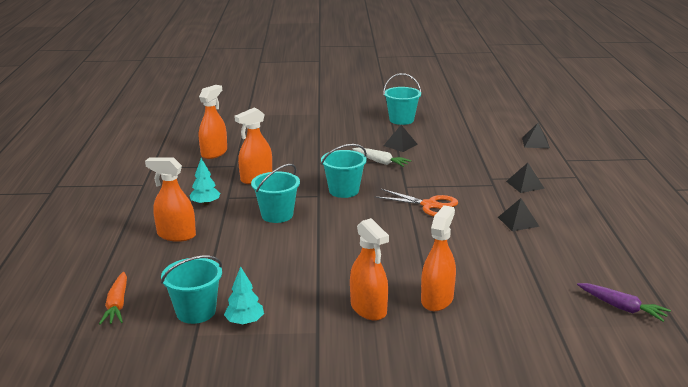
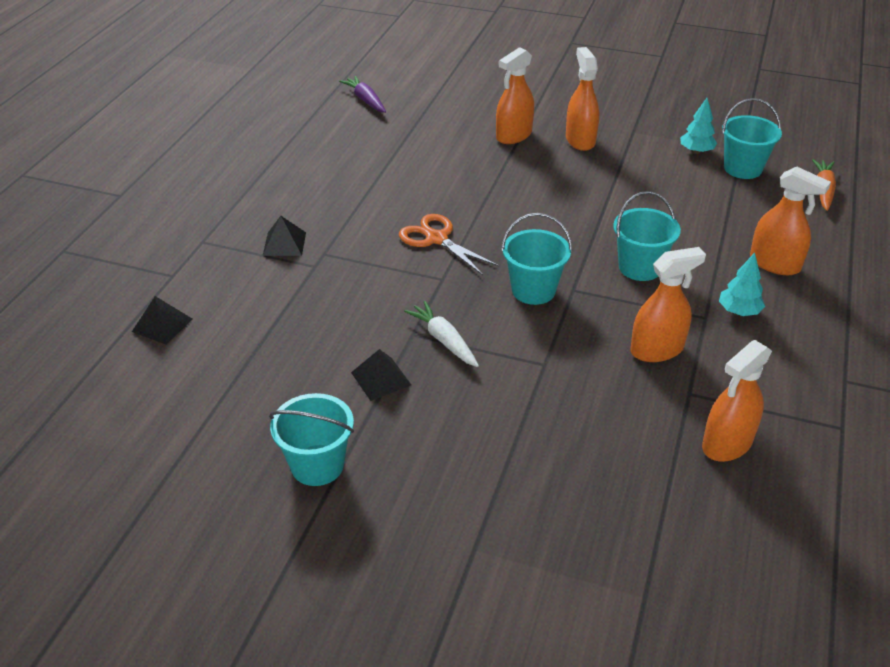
camera: 160 degrees left, 15 degrees up
(518, 221) = (356, 193): black pyramid -> none

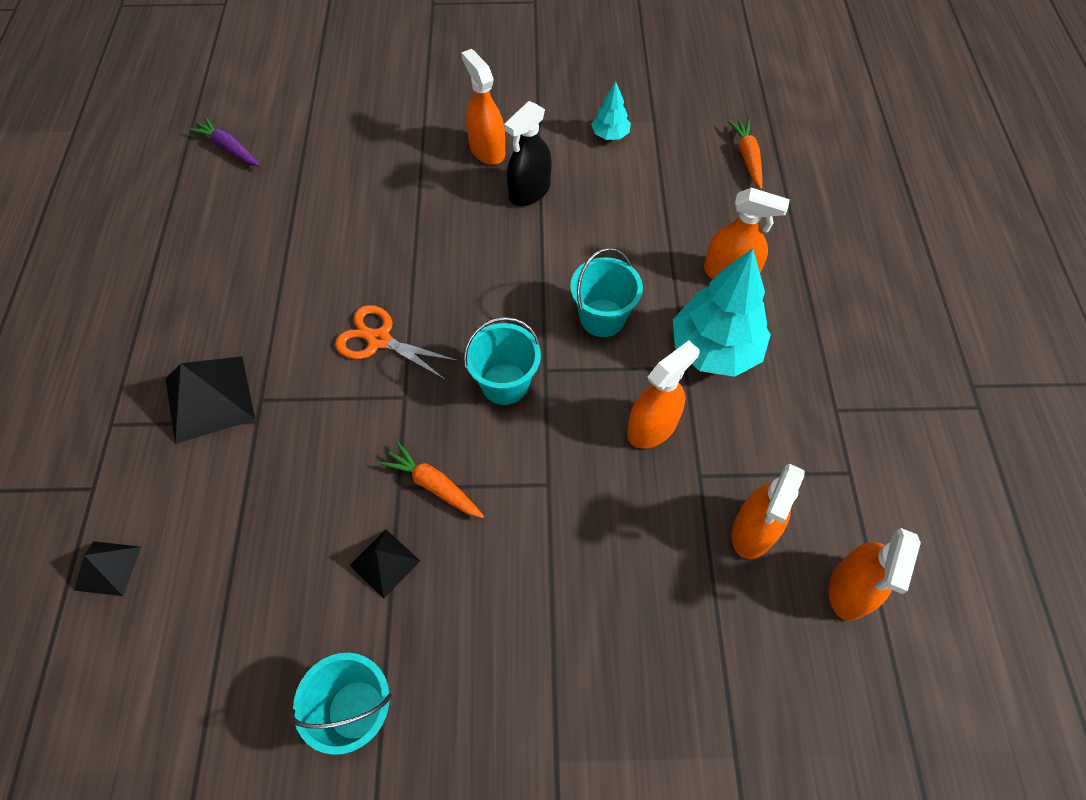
camera: 20 degrees left, 20 degrees up
(284, 243) = (209, 398): black pyramid -> black pyramid, size x1.72
(444, 340) = (434, 486): white carrot -> orange carrot
(514, 135) = (414, 161): orange spray bottle -> orange spray bottle (850, 589)
(607, 173) = (529, 191): none -> black spray bottle
(739, 311) = (715, 349): turquoise tree -> turquoise tree, size x2.05
(742, 168) = (662, 148): turquoise bucket -> none

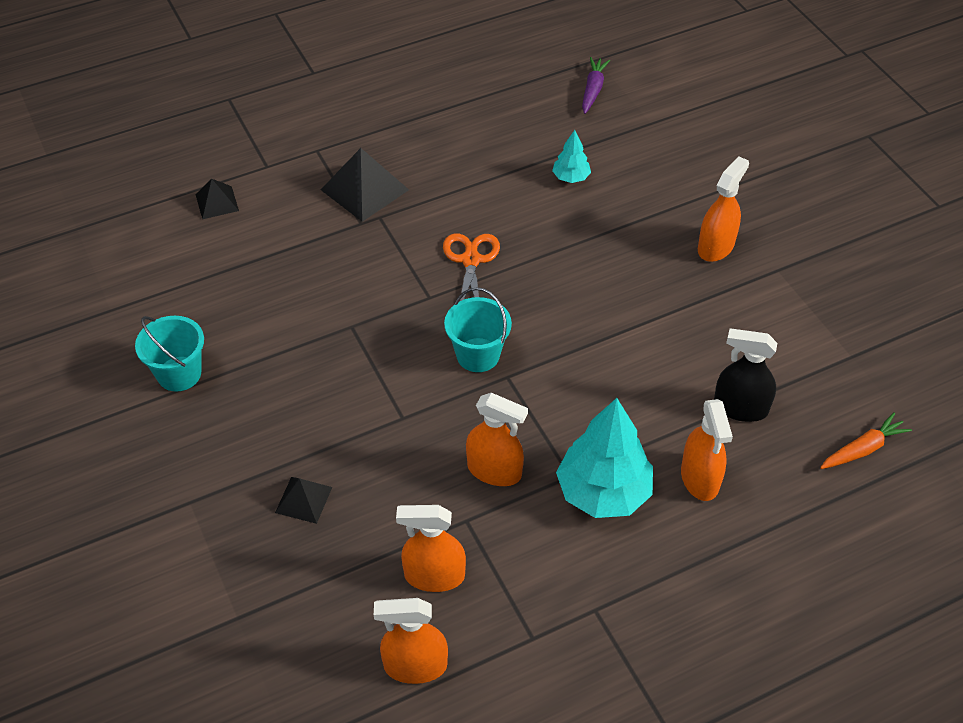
camera: 65 degrees right, 10 degrees down
(385, 563) = (289, 344): black pyramid -> black pyramid (303, 500)
(434, 486) = (364, 347): orange carrot -> none
(529, 191) = (689, 295): black spray bottle -> black spray bottle (740, 408)
(602, 318) = (585, 397): turquoise bucket -> none
(610, 135) = (805, 328): turquoise tree -> turquoise tree (571, 177)

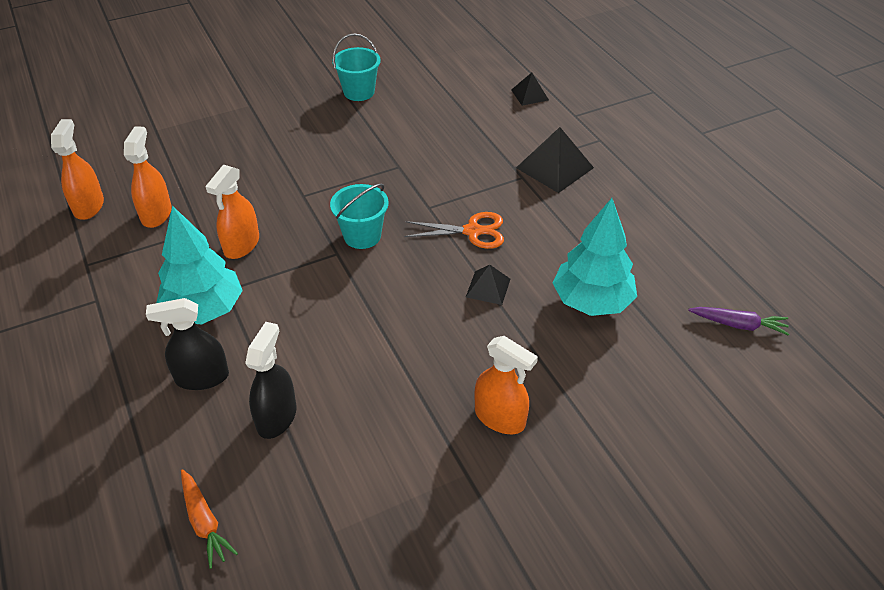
camera: 90 degrees right, 5 degrees down
(303, 500) = (239, 151): black pyramid -> black pyramid (488, 288)
(571, 177) = (592, 302): turquoise tree -> turquoise tree, size x2.05
(700, 478) = (202, 377): orange spray bottle -> black spray bottle

